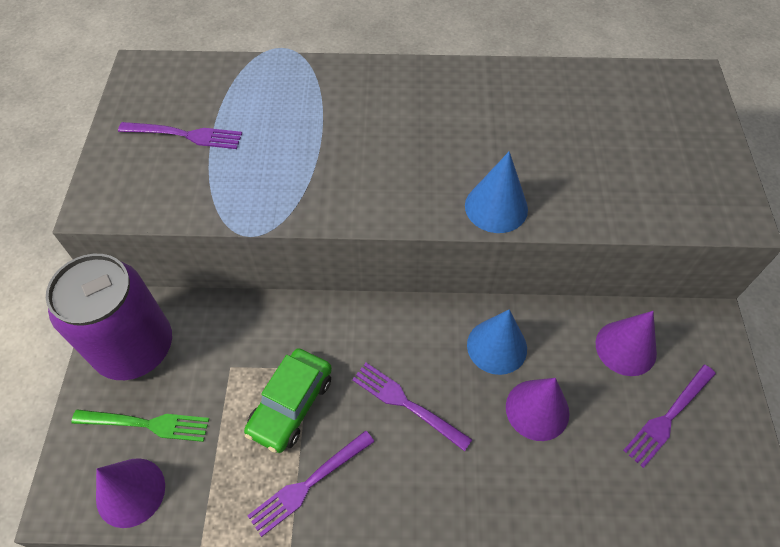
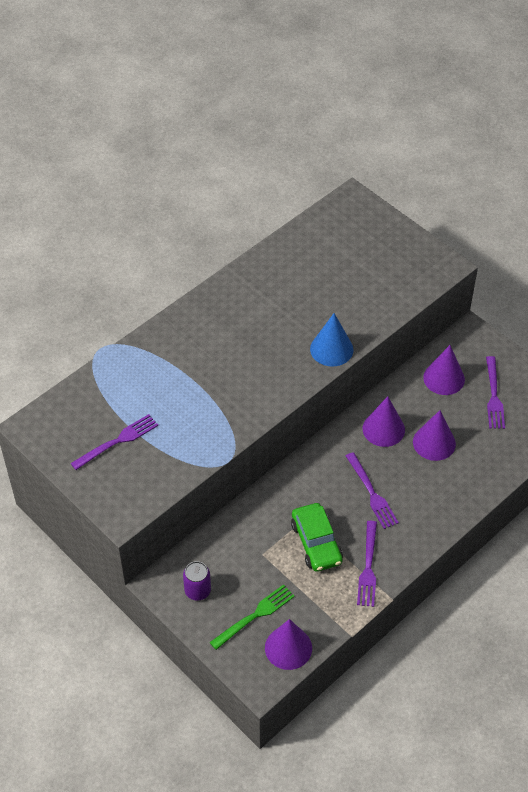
camera: 45 degrees left, 5 degrees down
(135, 347) = (197, 590): purple can -> purple can, size x0.43
(407, 404) = (372, 493): purple fork -> purple fork turned 105 degrees counterclockwise
(497, 346) = (383, 429): blue cone -> purple cone

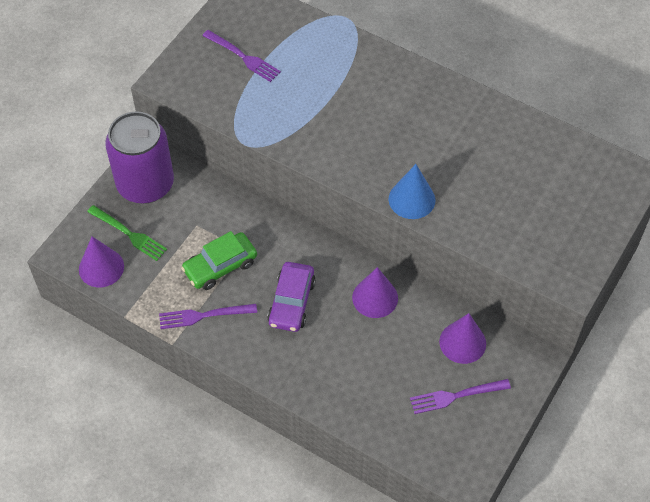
camera: 75 degrees right, 5 degrees up
(197, 590) = (145, 184): purple can -> purple can, size x2.33
(372, 493) = (291, 302): purple fork -> purple car
(434, 442) = (372, 347): purple cone -> none

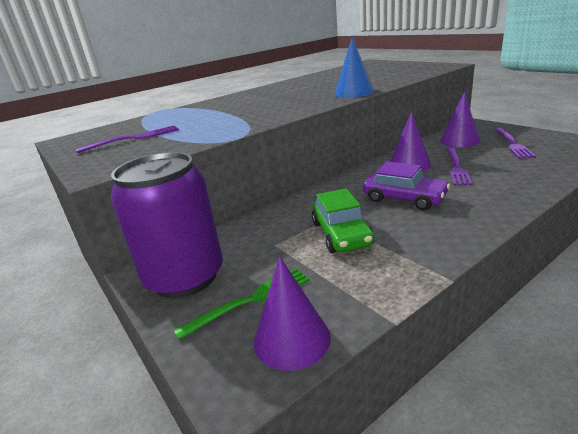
camera: 65 degrees left, 30 degrees down
(204, 316) = (410, 251): purple fork -> purple fork (456, 167)

